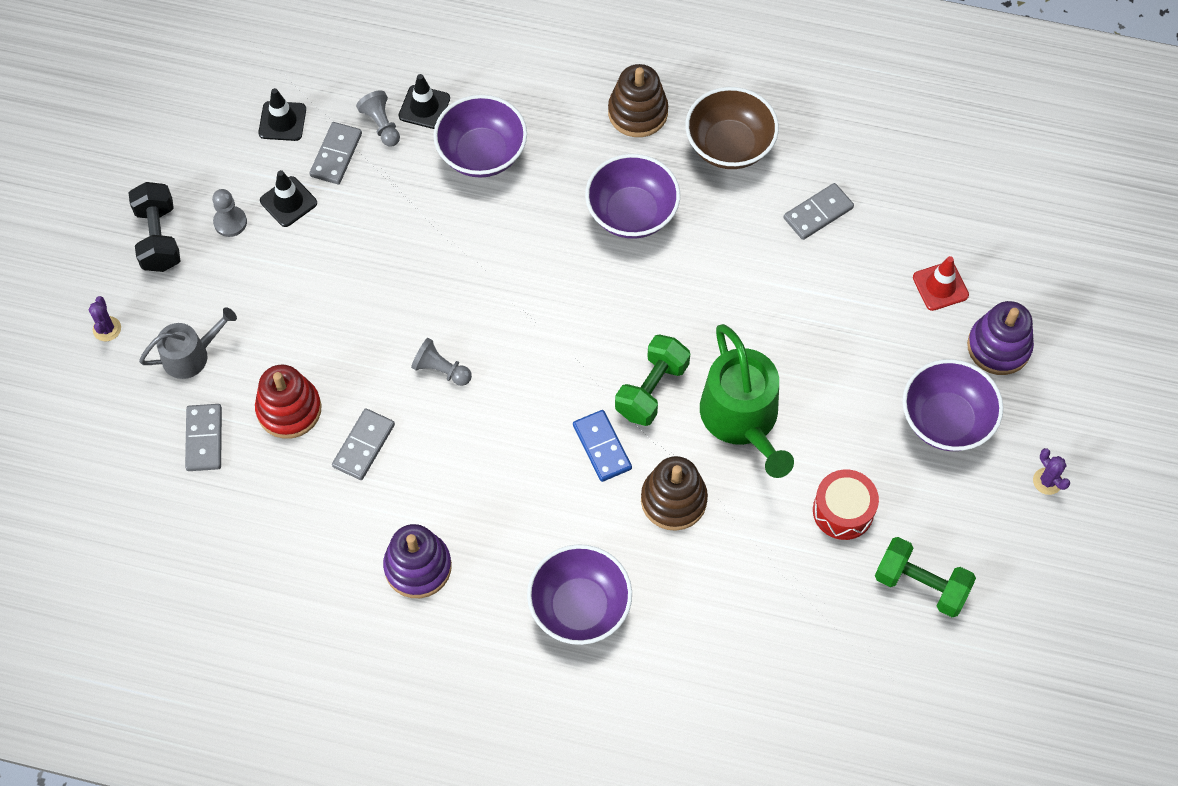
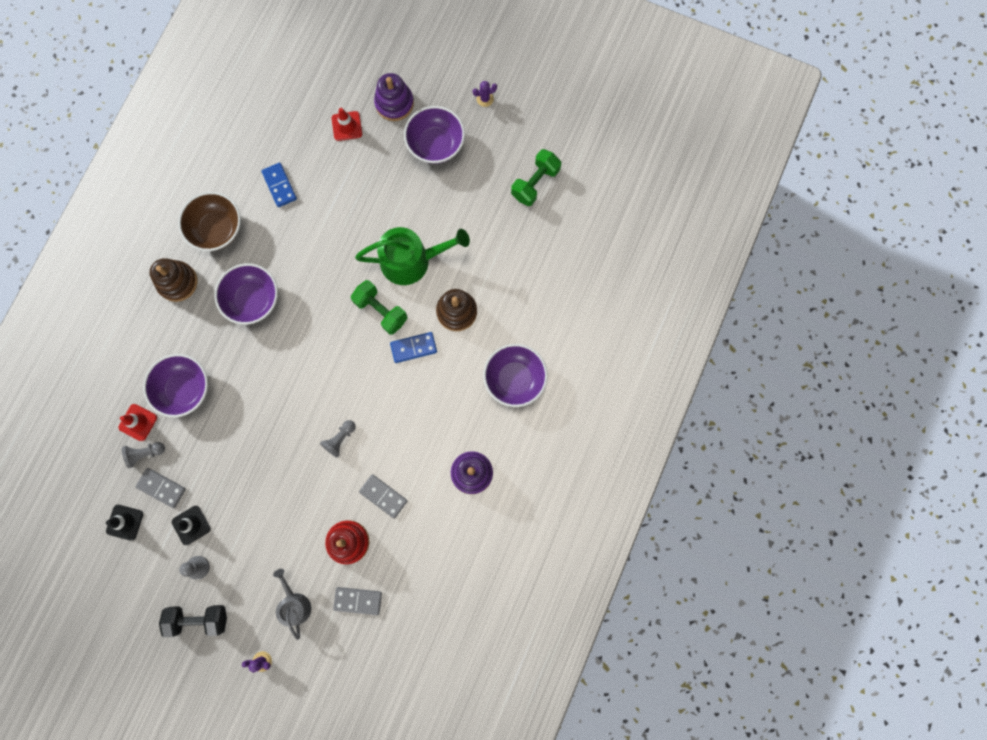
camera: 80 degrees left, 15 degrees up
(424, 107) = (138, 422): black traffic cone -> red traffic cone
(818, 213) = (279, 185): grey domino -> blue domino
(843, 511) = (482, 215): red drum -> none

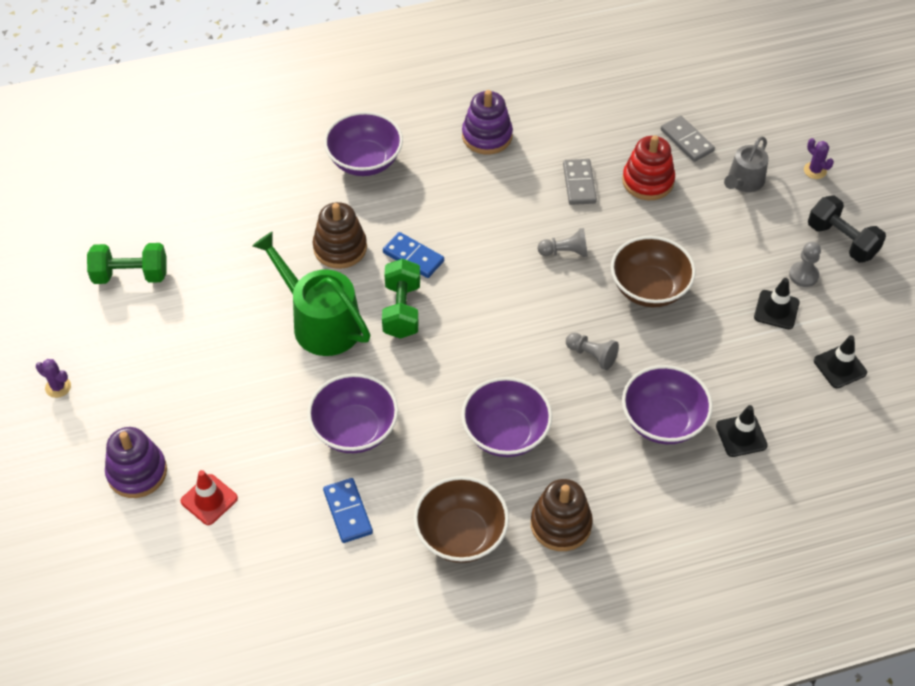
camera: 130 degrees left, 25 degrees down
(138, 422) = (741, 436): red traffic cone -> black traffic cone
(145, 453) = (761, 403): grey pawn -> grey pawn (592, 355)
(161, 488) = (774, 362): grey domino -> none
(271, 464) = (649, 288): none -> brown bowl
(279, 185) = (347, 512): blue domino -> blue domino turned 45 degrees counterclockwise
(435, 144) = (158, 394): purple bowl -> purple bowl (354, 429)

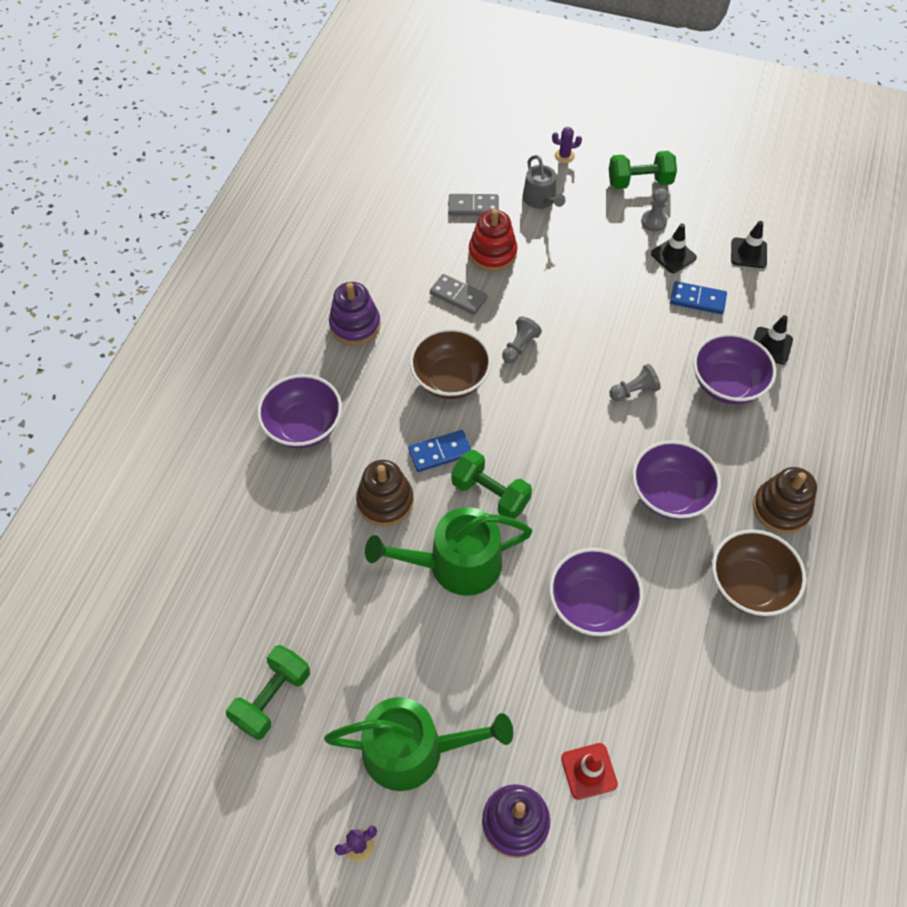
camera: 55 degrees left, 5 degrees up
(149, 379) = (413, 749): none -> green watering can
(347, 512) = (674, 659): blue domino -> blue domino (697, 300)
(649, 288) = (597, 316): brown bowl -> brown bowl (450, 379)
(842, 241) = (639, 182): black dumbbell -> green dumbbell

